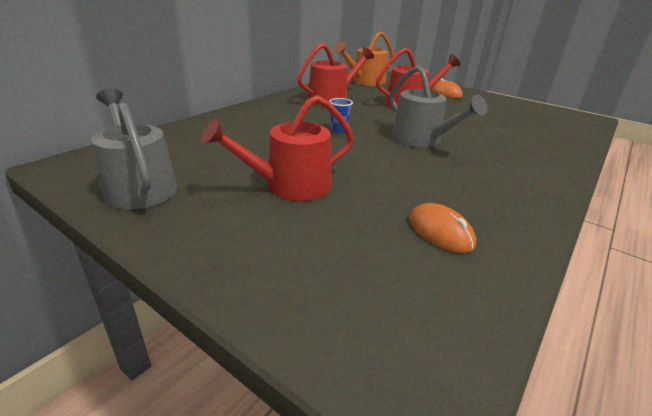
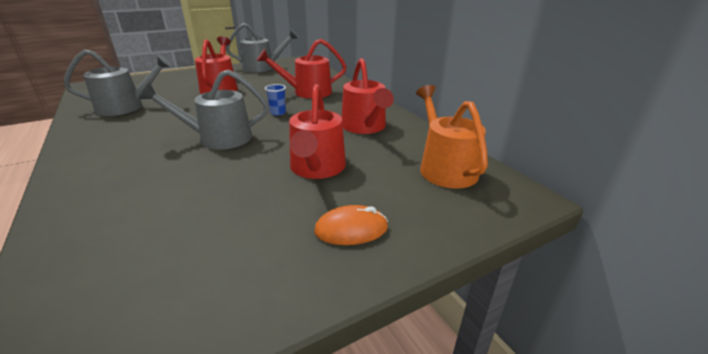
camera: 115 degrees right, 0 degrees up
(263, 128) = (308, 92): none -> red watering can
(440, 232) = (126, 107): orange mouse -> grey watering can

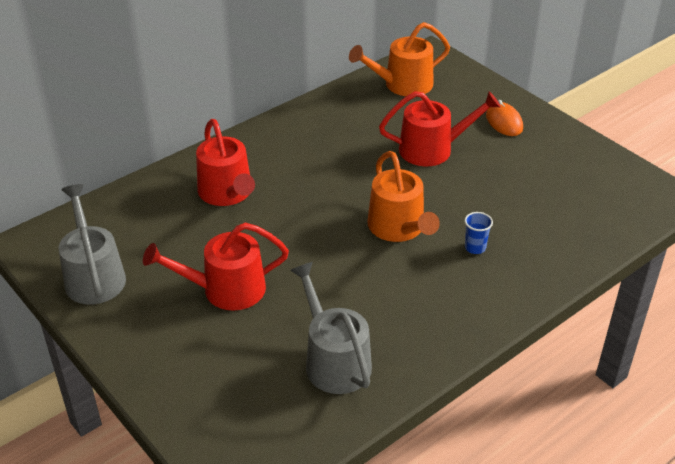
camera: 100 degrees left, 10 degrees up
(219, 138) = (399, 228): grey watering can -> orange watering can
(278, 113) = (311, 203): blue cup -> blue cup (475, 247)
(365, 127) = (333, 132): red watering can -> none

